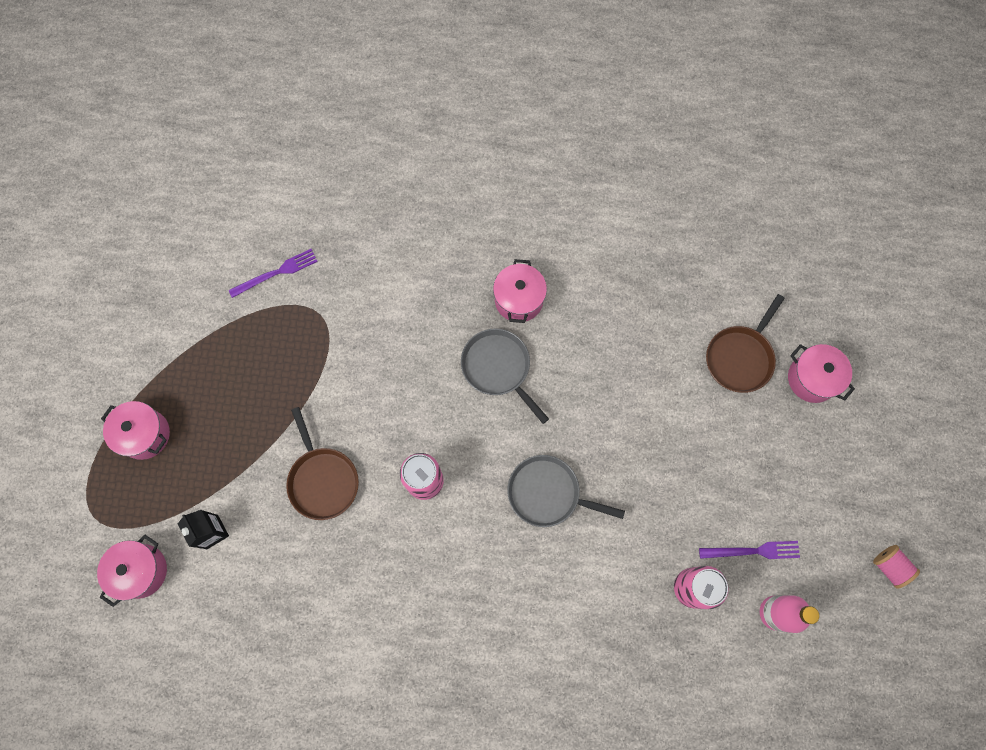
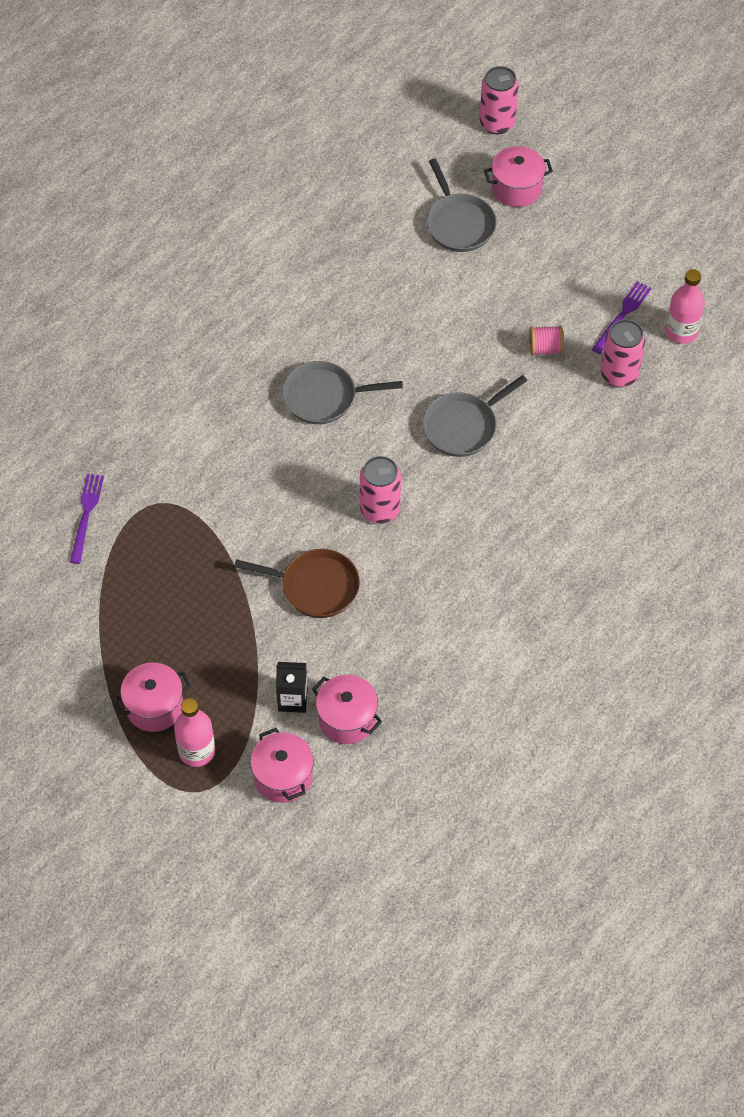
camera: 55 degrees left, 15 degrees down
(126, 491) = (196, 751): none -> pink bottle
(519, 300) = (275, 346): pink pot -> pink pot (347, 719)
(740, 358) = (459, 224): brown pan -> grey pan
(864, 320) = (497, 123): none -> pink can
(889, 567) = (703, 236): pink spool -> pink spool (545, 348)

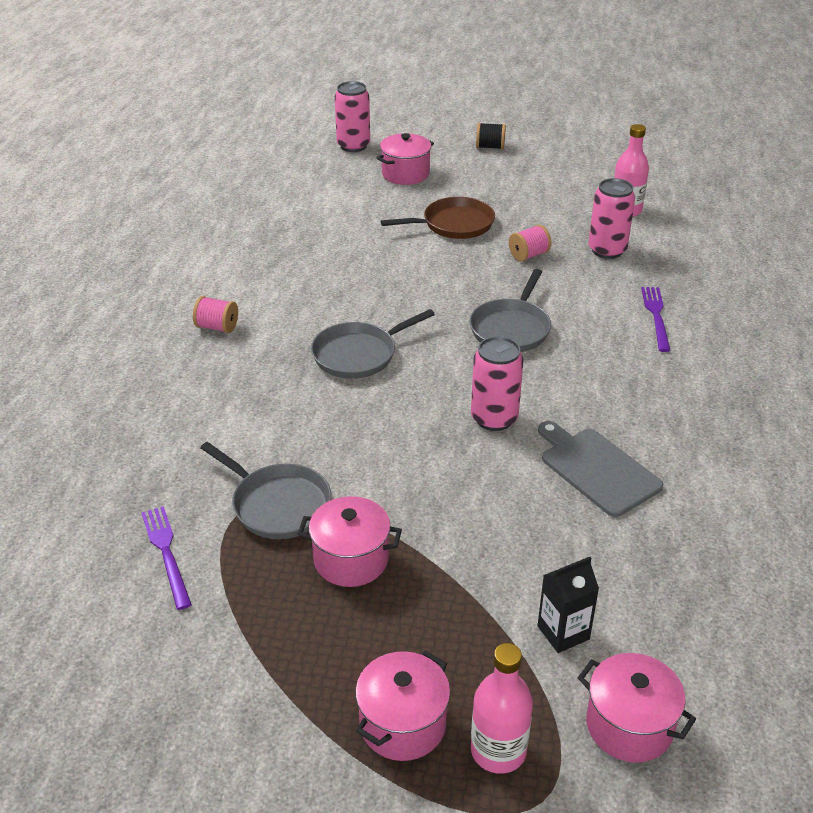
camera: 30 degrees left, 20 degrees down
(235, 315) = (217, 327): none -> pink spool
(316, 586) = (489, 510): brown pan -> brown pan (454, 224)
(347, 719) = (641, 623): pink pot -> pink pot (351, 559)
(417, 591) = (597, 469): none -> grey cutting board
(459, 224) = (377, 206): grey pan -> grey pan (278, 505)
(622, 315) = (569, 216): purple fork -> purple fork (656, 316)
(627, 183) = (490, 147): none -> black spool

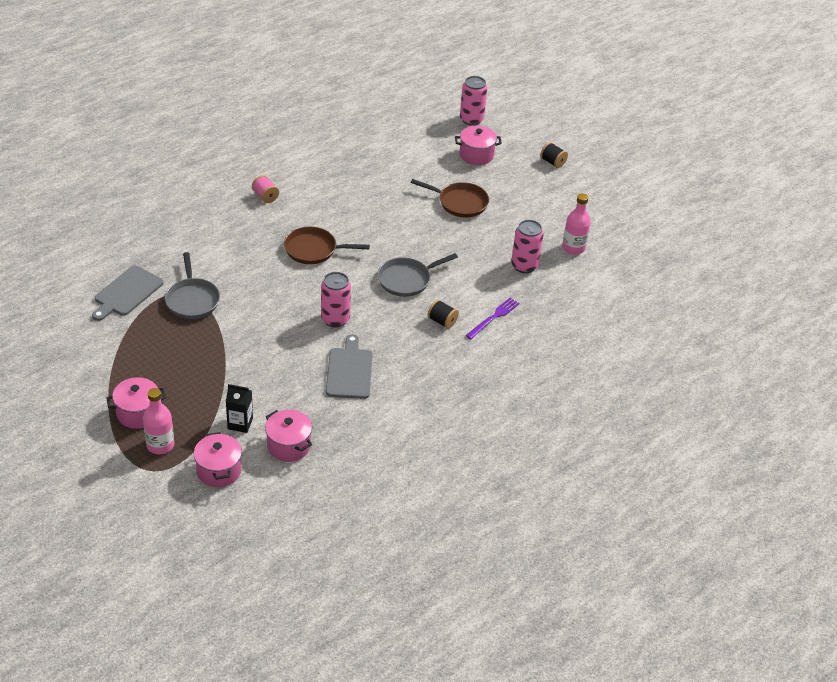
camera: 35 degrees right, 5 degrees up
(166, 553) = (127, 293): purple fork -> grey cutting board
(351, 559) = (194, 341): pink pot -> pink pot (289, 446)
(358, 355) = (313, 250): grey pan -> brown pan
(528, 255) = (475, 244): pink spool -> none
(612, 350) = (442, 321): none -> black spool

